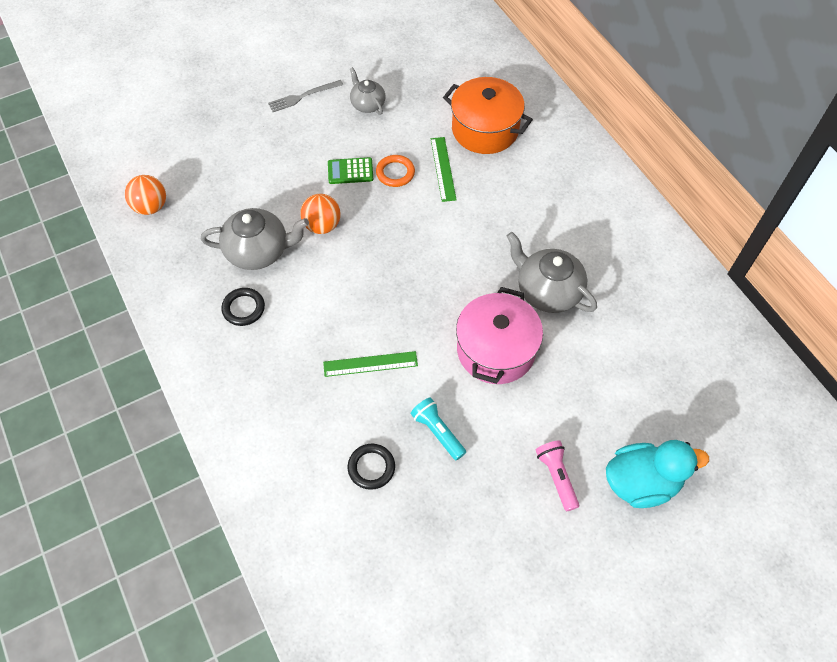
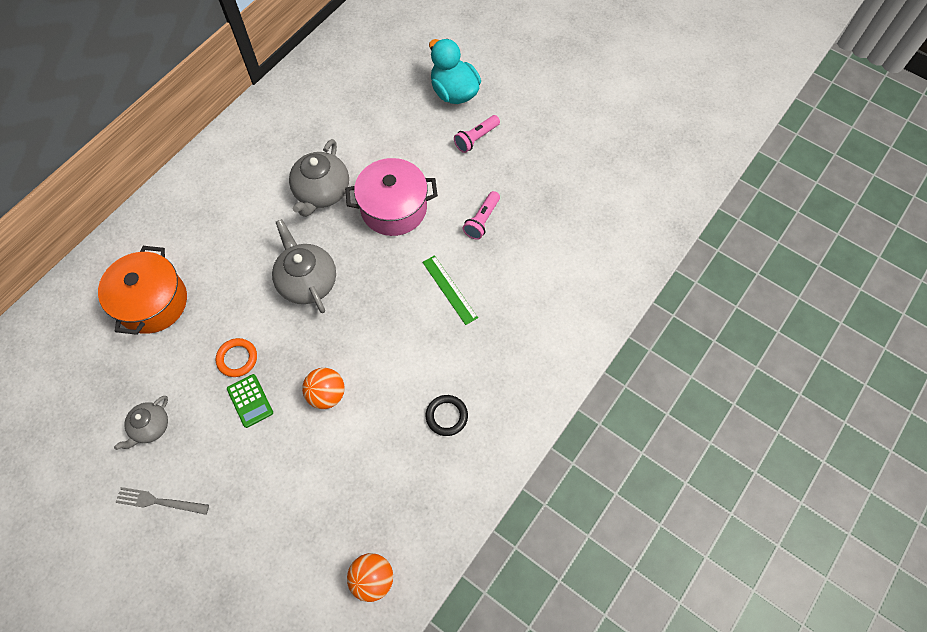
camera: 115 degrees left, 5 degrees up
(258, 251) = (380, 437): grey teapot -> grey teapot (307, 281)
(303, 96) = (159, 501): grey fork -> grey fork turned 150 degrees clockwise
(371, 467) = (533, 251): black ring -> none
(437, 432) = (482, 220): turquoise flashlight -> pink flashlight
(443, 169) = (217, 319): green ruler -> none

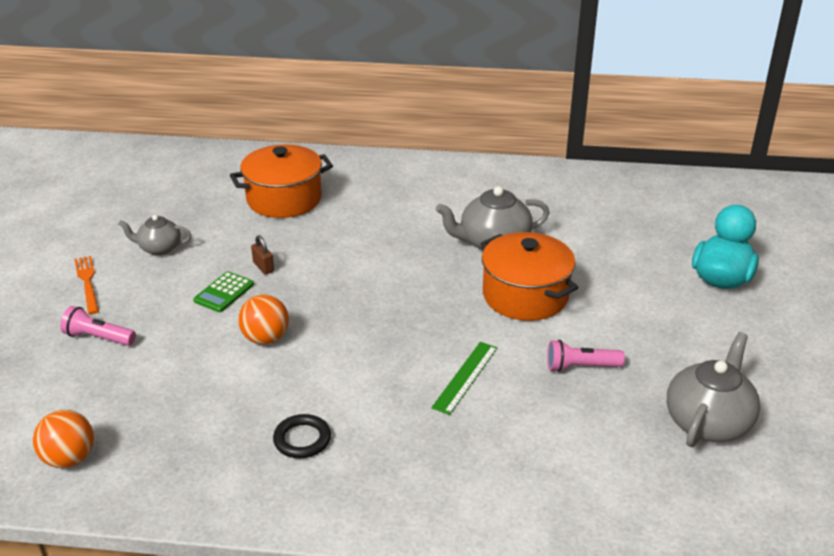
camera: 60 degrees right, 30 degrees down
(159, 501) = (87, 282): grey fork -> orange fork
(237, 358) = (263, 267): orange ring -> brown padlock
(307, 281) = (383, 274): grey teapot -> grey teapot (708, 422)
(394, 208) = (525, 296): pink pot -> orange pot
(476, 138) = (682, 319): pink flashlight -> pink flashlight (98, 338)

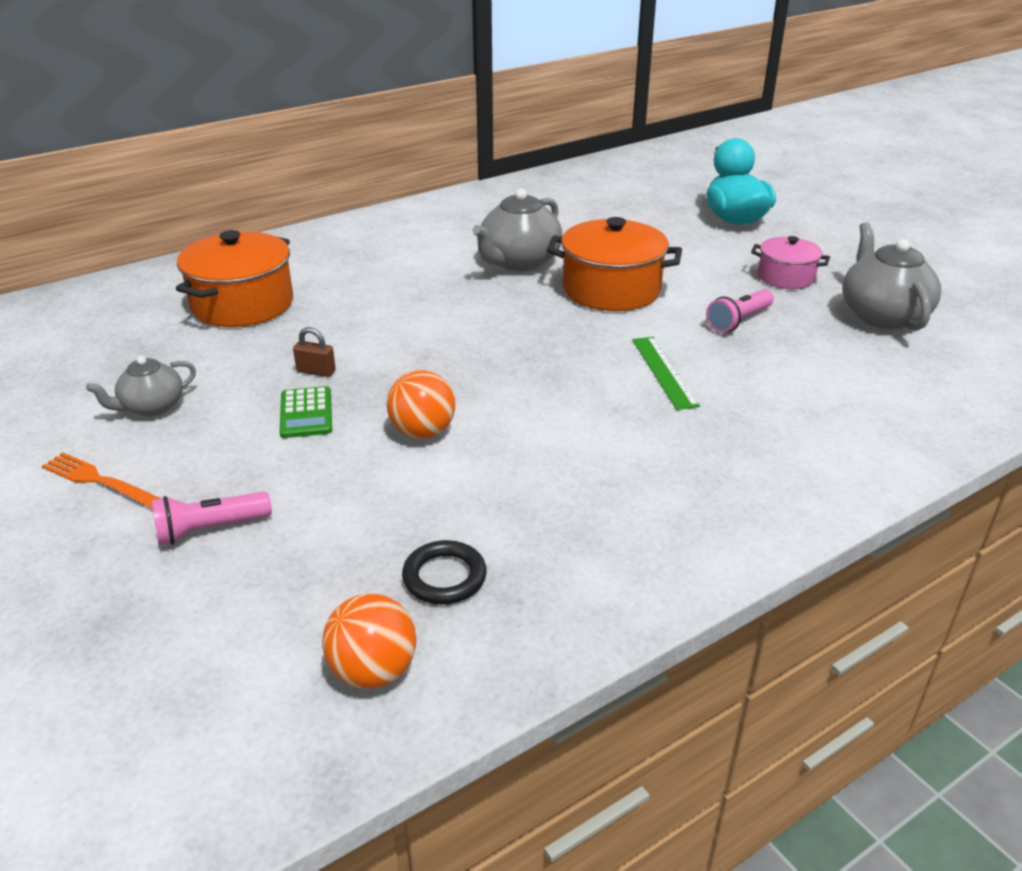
camera: 40 degrees left, 0 degrees up
(302, 439) = (605, 498): black ring -> black ring (444, 577)
(680, 350) = (786, 277): none -> pink pot

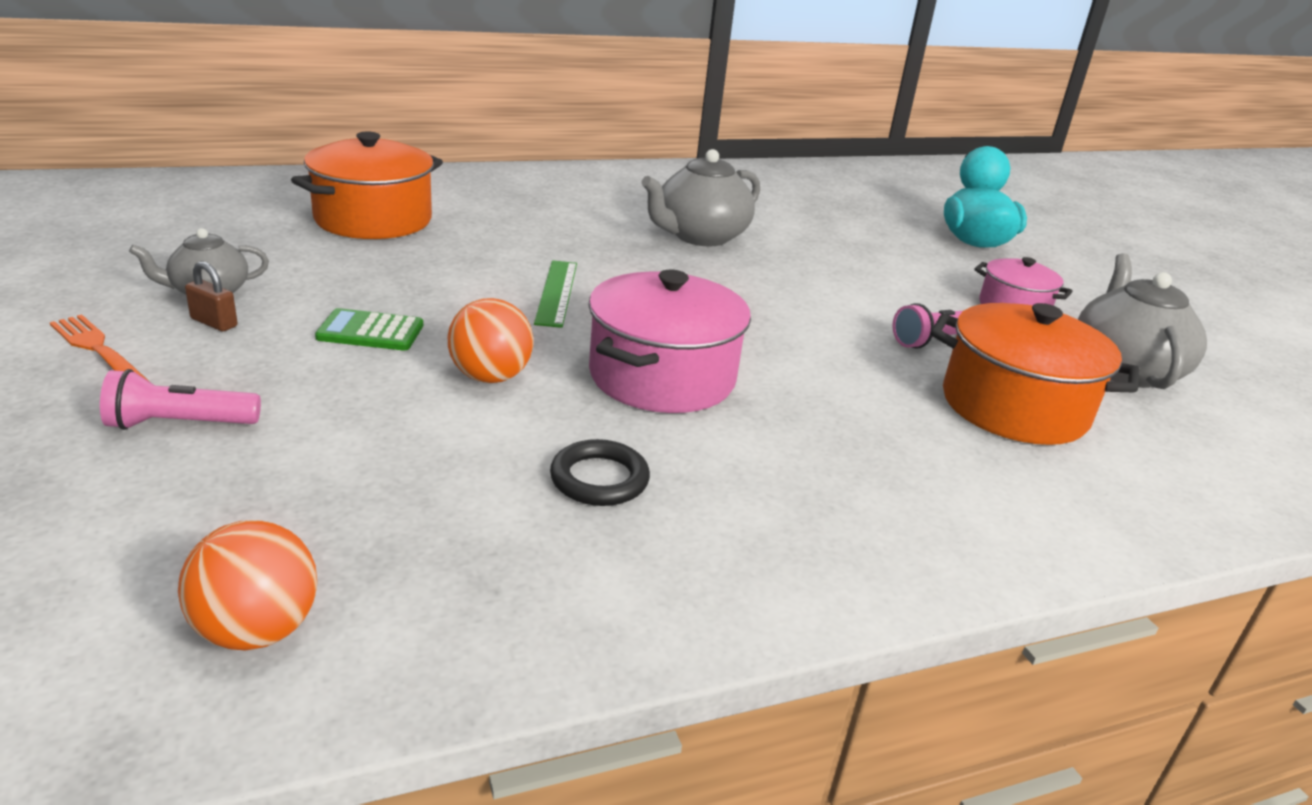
camera: 10 degrees right, 5 degrees down
(306, 413) = (370, 332): green calculator -> green calculator turned 90 degrees clockwise
(316, 371) = (409, 294): brown padlock -> brown padlock (214, 323)
(444, 577) = (417, 539): black ring -> black ring (599, 479)
(551, 401) = (662, 377): none -> pink pot
(611, 289) = (793, 281): orange pot -> orange pot (1014, 407)
(664, 372) = (816, 374): green ruler -> green ruler (556, 292)

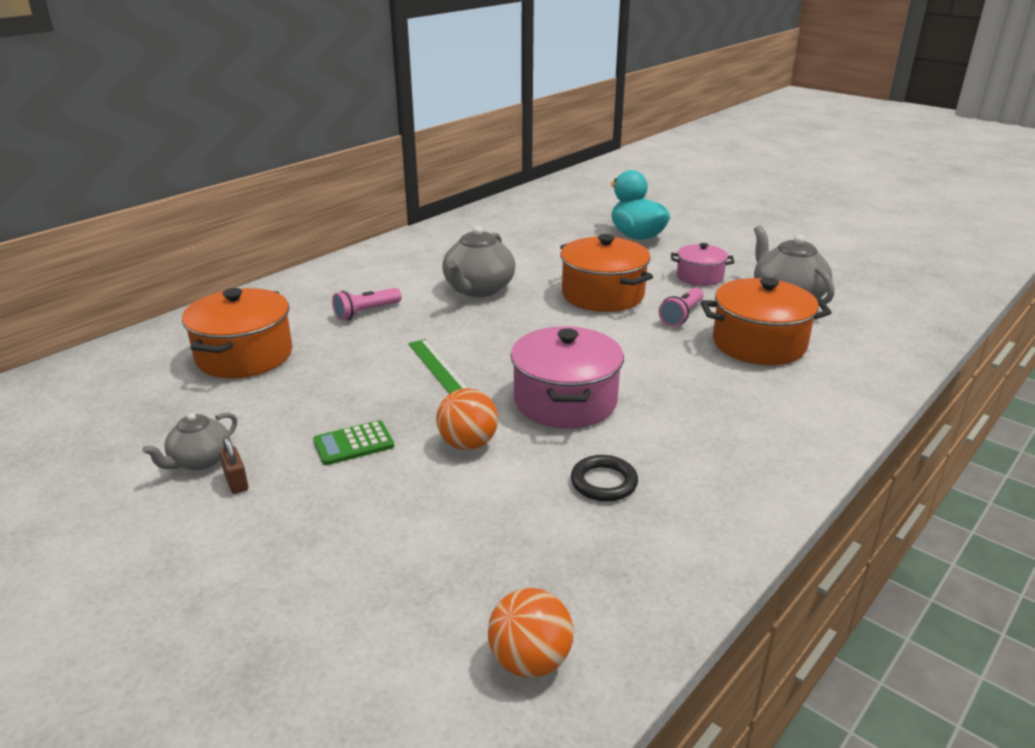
camera: 25 degrees left, 0 degrees up
(100, 351) = (182, 538): orange fork -> none
(179, 424) = (313, 563): pink flashlight -> pink flashlight (366, 312)
(214, 323) = (236, 482): brown padlock -> brown padlock turned 60 degrees clockwise
(850, 287) = (602, 295): none -> orange pot

